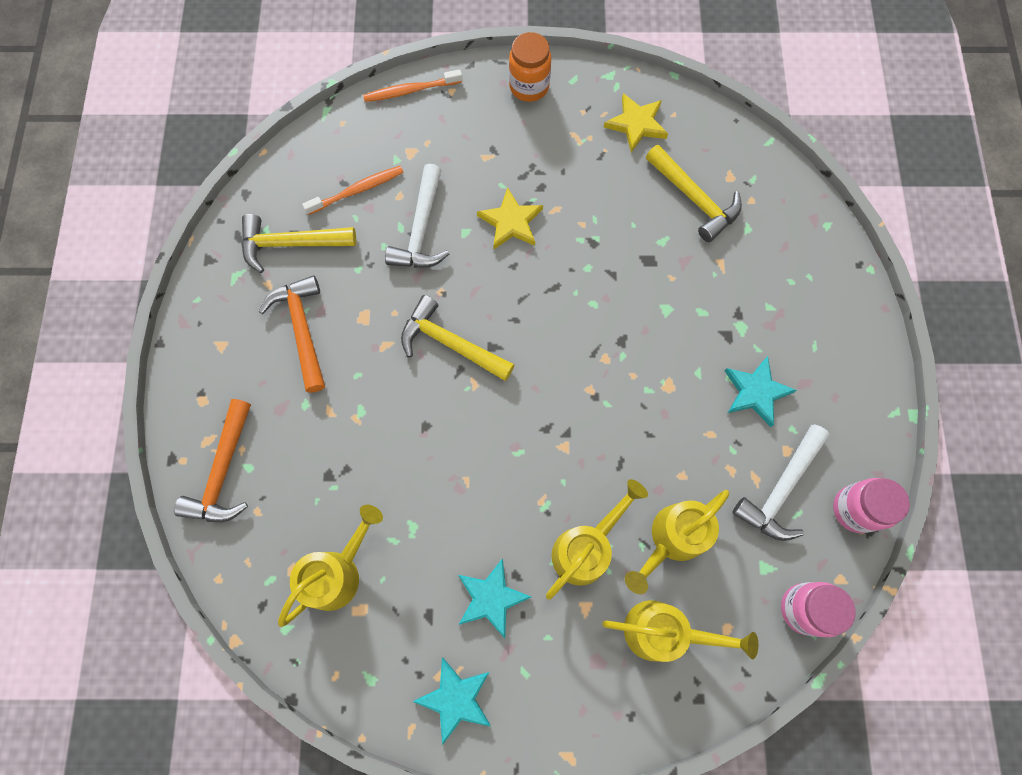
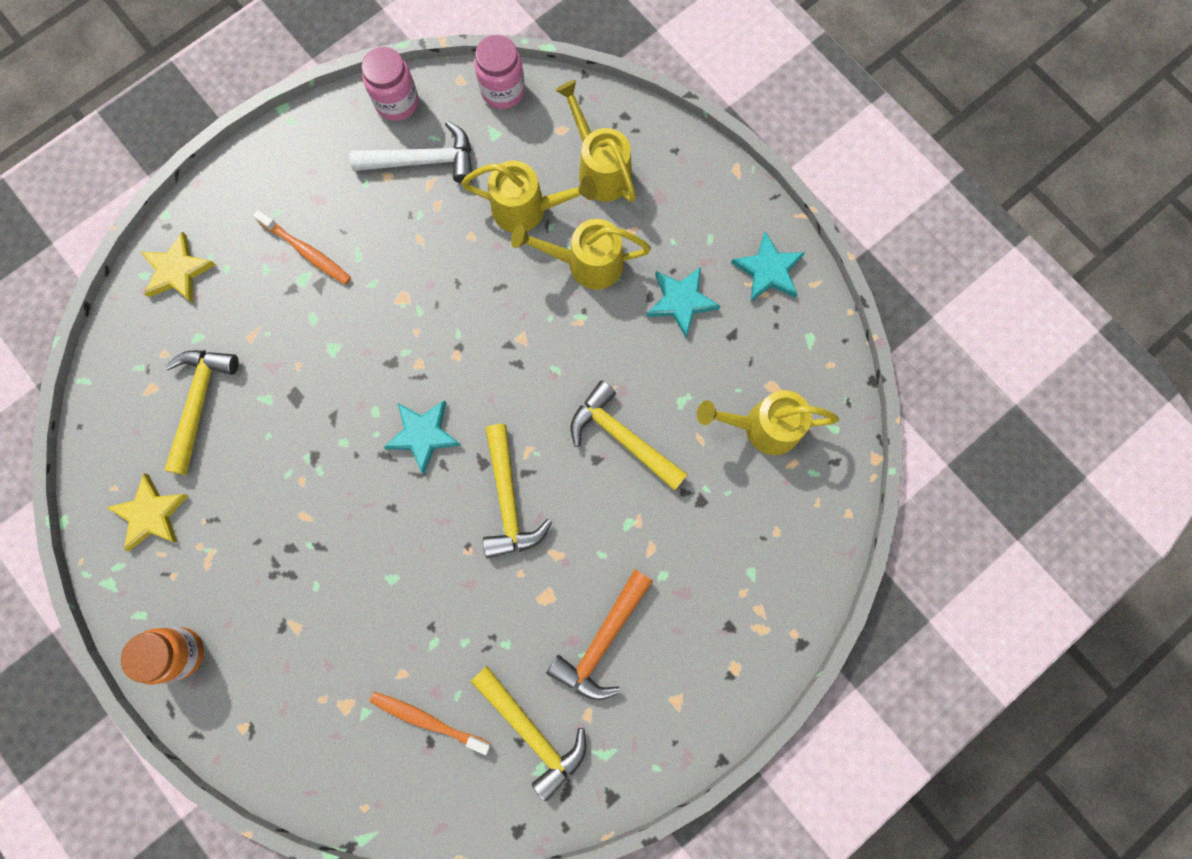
camera: 130 degrees left, 5 degrees up
(223, 472) = (772, 590): orange hammer -> none
(410, 90) = (273, 771): orange toothbrush -> orange toothbrush (306, 252)
(421, 230) = (421, 621): white hammer -> none
(425, 458) = (622, 437): none -> yellow hammer
(511, 222) = (349, 545): yellow star -> yellow star (177, 271)
(756, 392) = (355, 229): turquoise star -> turquoise star (423, 435)

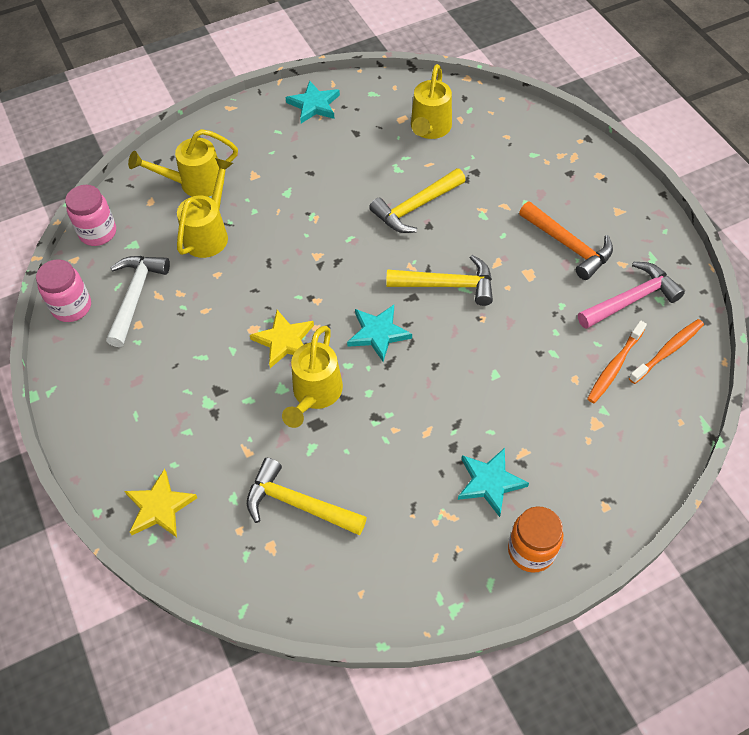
camera: 75 degrees left, 20 degrees down
(151, 514) = (395, 561): yellow star -> yellow star (284, 341)
(306, 252) = (183, 395): orange toothbrush -> orange toothbrush (667, 351)
(532, 732) = (631, 299): yellow hammer -> pink hammer
(586, 263) = (269, 205): yellow watering can -> yellow watering can (315, 394)
(681, 301) = (320, 155): turquoise star -> turquoise star (490, 482)

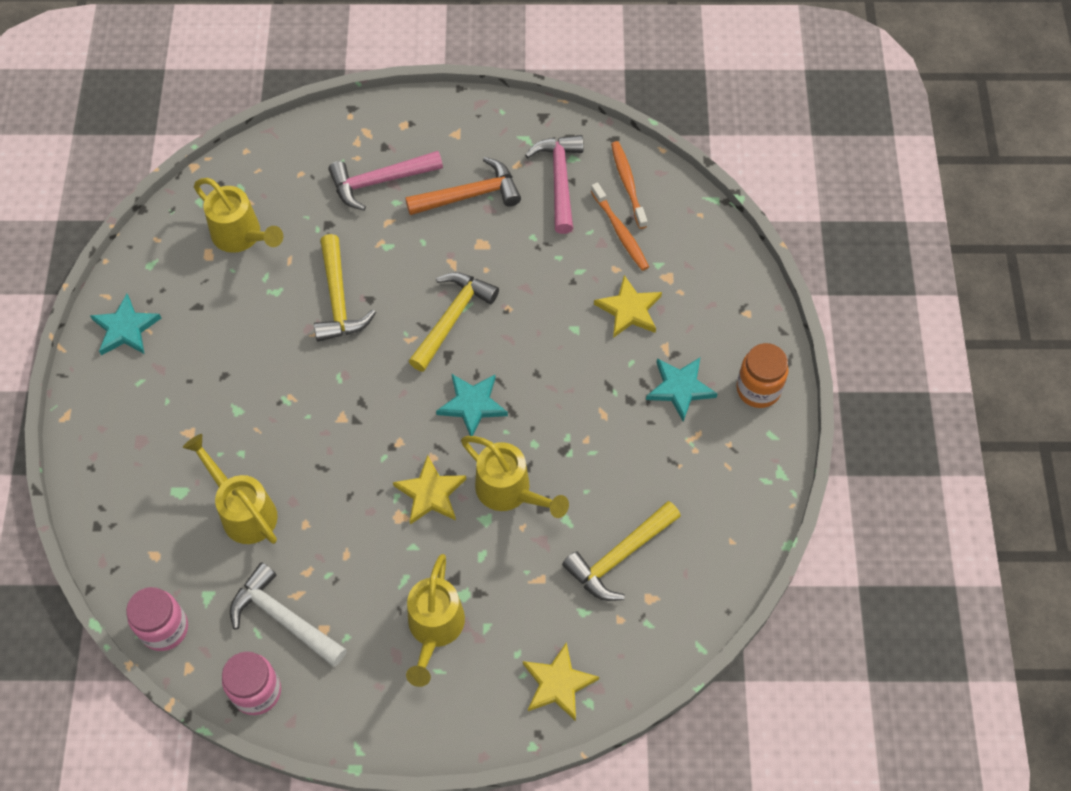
camera: 65 degrees left, 5 degrees up
(195, 183) = (159, 498): yellow watering can -> yellow watering can (434, 629)
(536, 184) = (379, 181): none -> pink hammer
(542, 407) = (629, 310): none -> yellow star

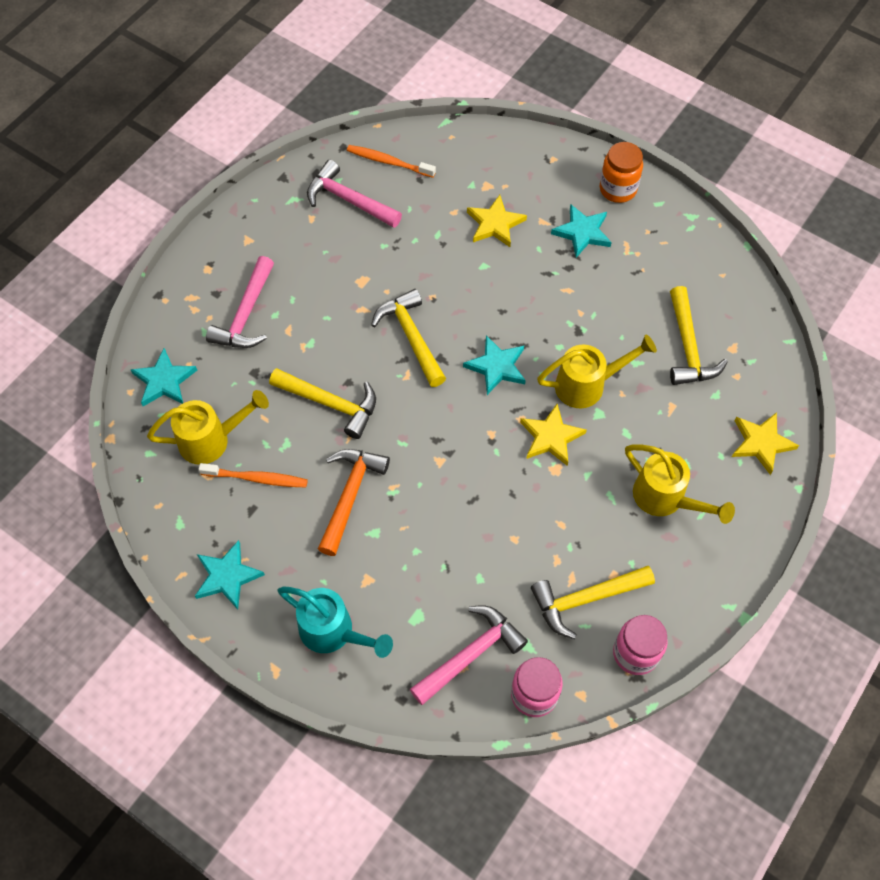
camera: 55 degrees left, 0 degrees up
(125, 437) = (333, 632): none -> turquoise watering can
(171, 555) = (471, 654): none -> pink hammer
(244, 511) = (470, 577): yellow watering can -> none
(272, 167) = (164, 381): none -> turquoise star
(283, 618) = (585, 599): white hammer -> yellow hammer
(470, 195) = (312, 263): orange hammer -> orange hammer (350, 495)
(620, 232) = (425, 190): orange toothbrush -> orange toothbrush (257, 478)

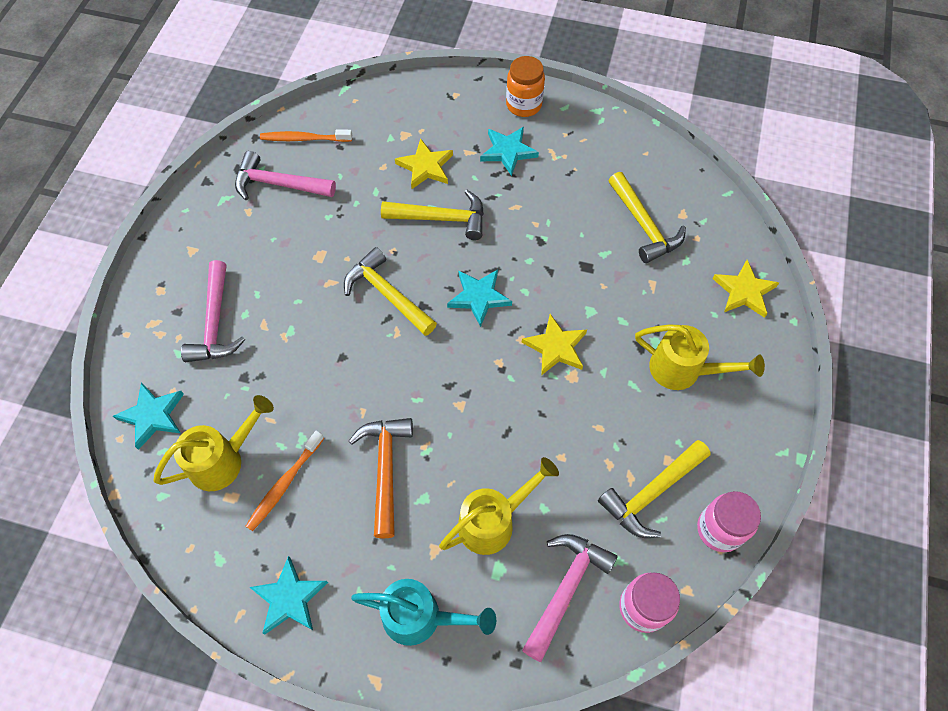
camera: 20 degrees left, 0 degrees up
(257, 478) = (284, 484): orange toothbrush -> orange toothbrush turned 135 degrees clockwise
(331, 404) = (332, 384): yellow hammer -> yellow hammer (441, 218)
(587, 385) = (569, 288): yellow watering can -> yellow watering can (493, 521)

